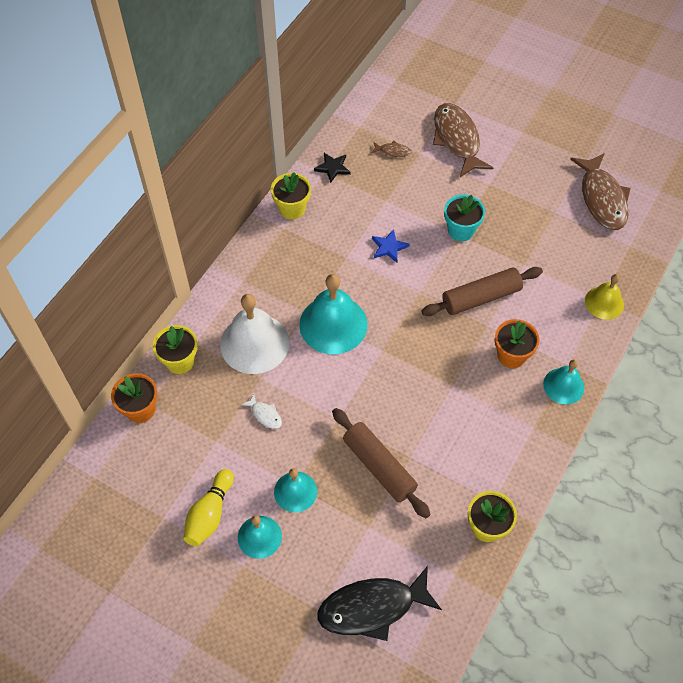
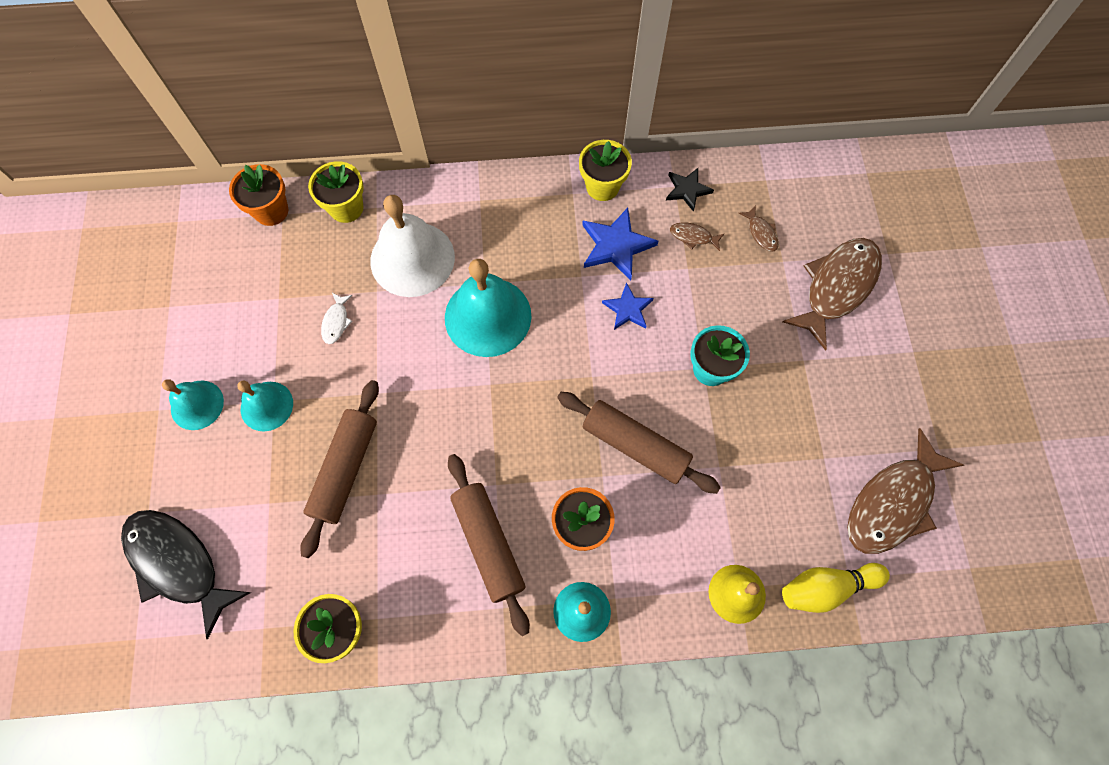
camera: 55 degrees right, 10 degrees up
(210, 514) = (196, 344): yellow bowling pin -> yellow bowling pin (826, 587)
(340, 227) = (616, 245): none -> blue star
(367, 185) = (693, 237): none -> brown fish
(488, 411) = (488, 544): none -> brown rolling pin

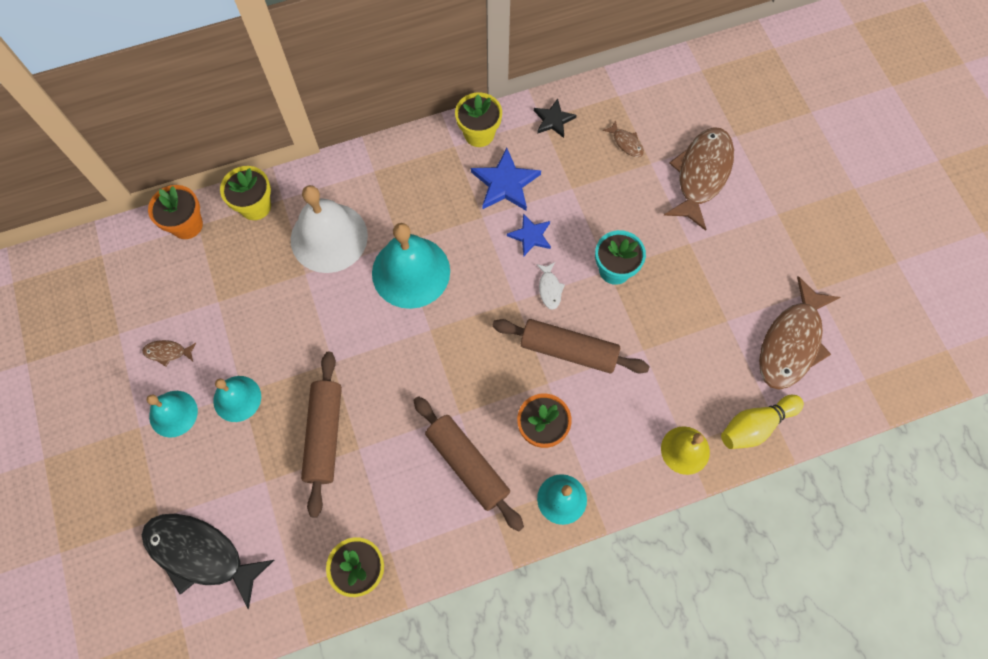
camera: 15 degrees left, 0 degrees up
(336, 322) = (277, 309): white fish -> white fish (549, 289)
(693, 237) = (569, 160): brown fish -> brown fish (167, 352)

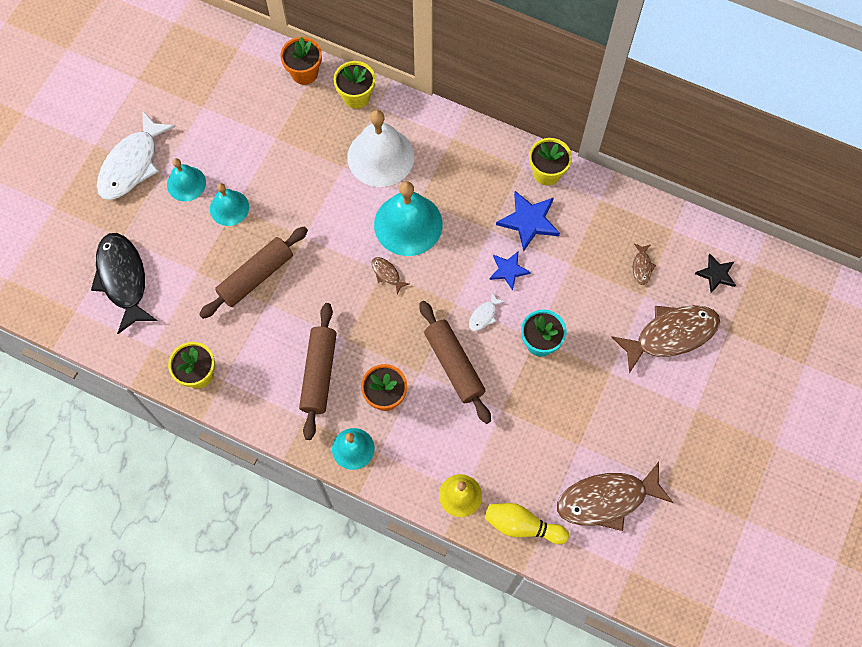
camera: 45 degrees right, 0 degrees up
(101, 443) = (132, 164): none -> white fish
(167, 352) = (218, 143): brown fish -> brown fish (387, 274)
(553, 120) = (608, 207): black star -> black star (716, 274)

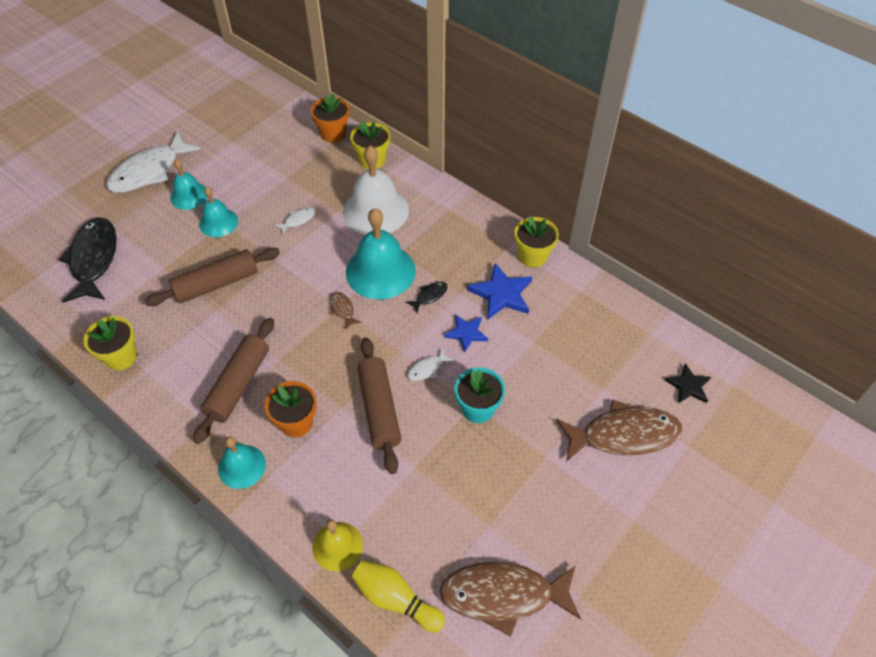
camera: 15 degrees right, 15 degrees down
(307, 186) = (298, 220): none -> white fish
(463, 240) = (429, 296): none -> black fish
(641, 267) = (608, 361): brown fish -> none

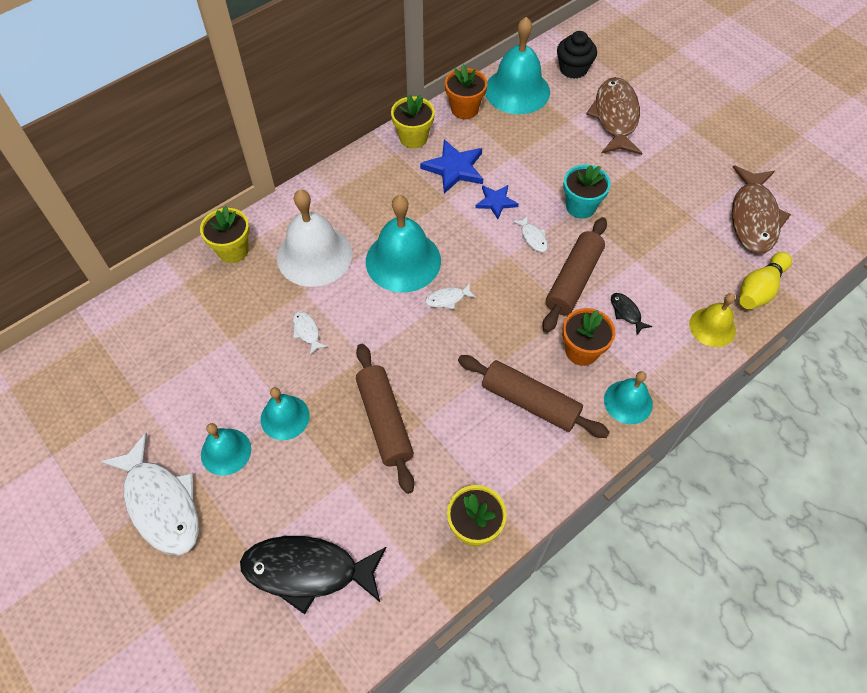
camera: 80 degrees left, 5 degrees up
(333, 134) = (172, 284): orange flower pot -> orange flower pot (464, 109)
(343, 309) = (447, 299): brown fish -> white fish
(379, 409) = (573, 280): brown rolling pin -> brown rolling pin turned 60 degrees counterclockwise
(429, 296) = (445, 224): black fish -> black fish (626, 312)
(631, 334) = (517, 90): none -> turquoise bell
(688, 386) = (573, 69): black star -> black cupcake

